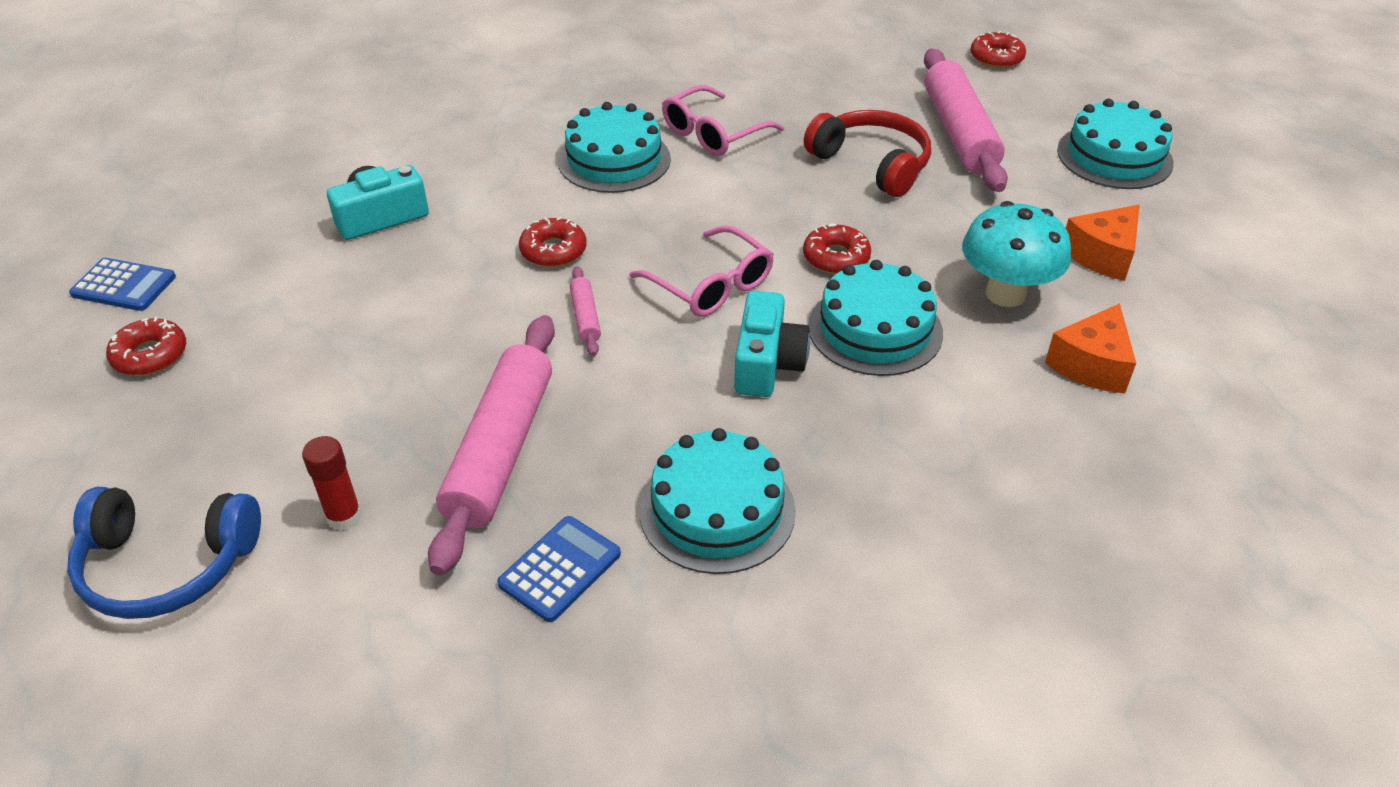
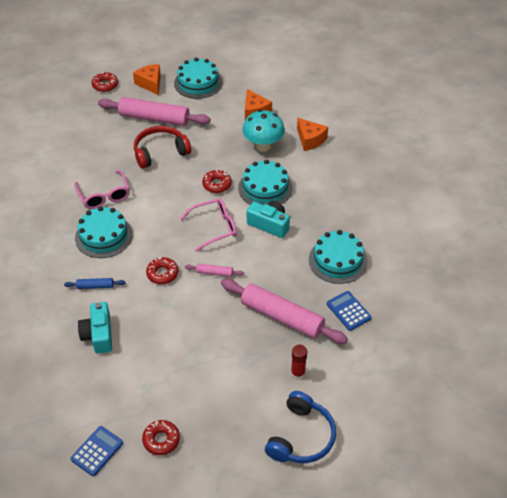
camera: 70 degrees left, 5 degrees up
(490, 184) = (95, 286): none -> blue rolling pin
(1051, 103) = (150, 84): none -> orange cheese

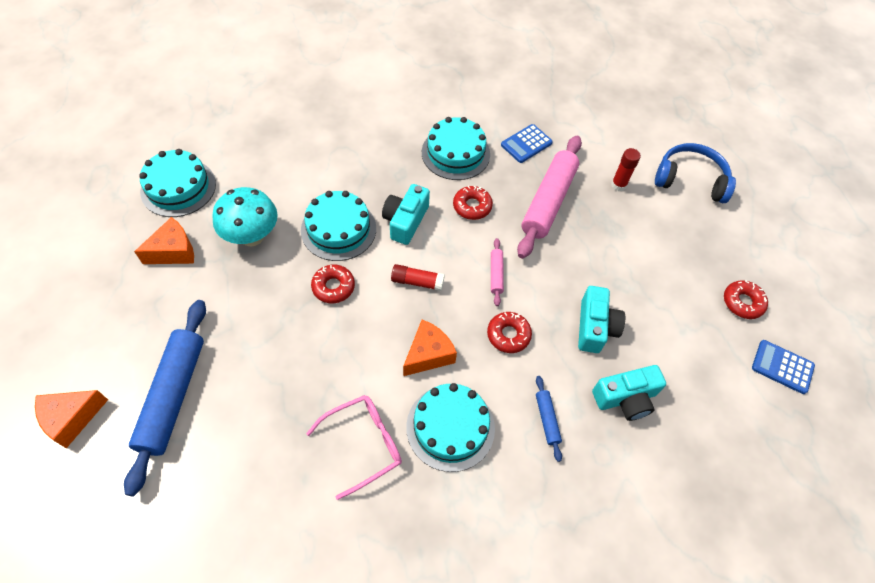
camera: 100 degrees left, 10 degrees up
(105, 85) = (60, 504): red donut -> red donut (472, 206)
(154, 118) = (173, 396): pink rolling pin -> blue rolling pin
(158, 327) = (595, 327): none -> turquoise camera
(160, 152) = (261, 374): red headphones -> none
(198, 83) = (84, 339): turquoise cake -> turquoise cake (178, 187)
(214, 227) = (417, 282): pink glasses -> red glue stick
(310, 140) = (242, 183): orange cheese -> orange cheese (428, 354)

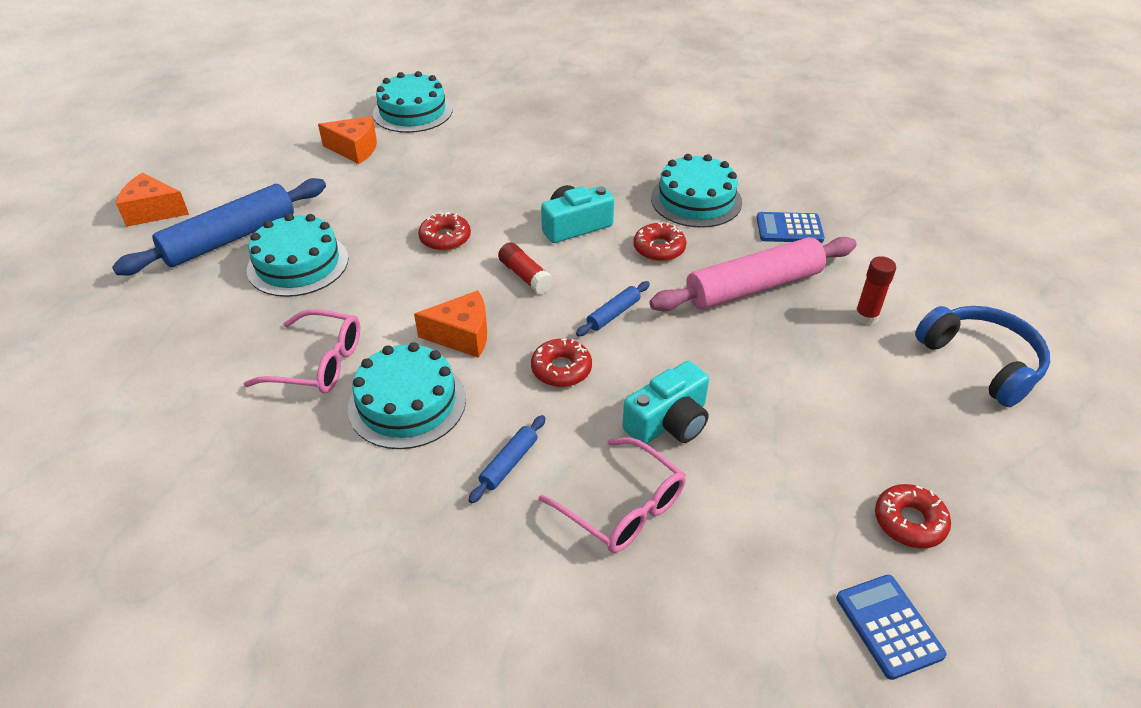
camera: 45 degrees right, 15 degrees down
(252, 236) = (425, 169): turquoise mushroom -> none
(338, 229) = (504, 201): turquoise cake -> turquoise cake (298, 264)
(496, 274) = (613, 314): pink rolling pin -> blue rolling pin
(625, 398) = (622, 507): turquoise camera -> pink glasses

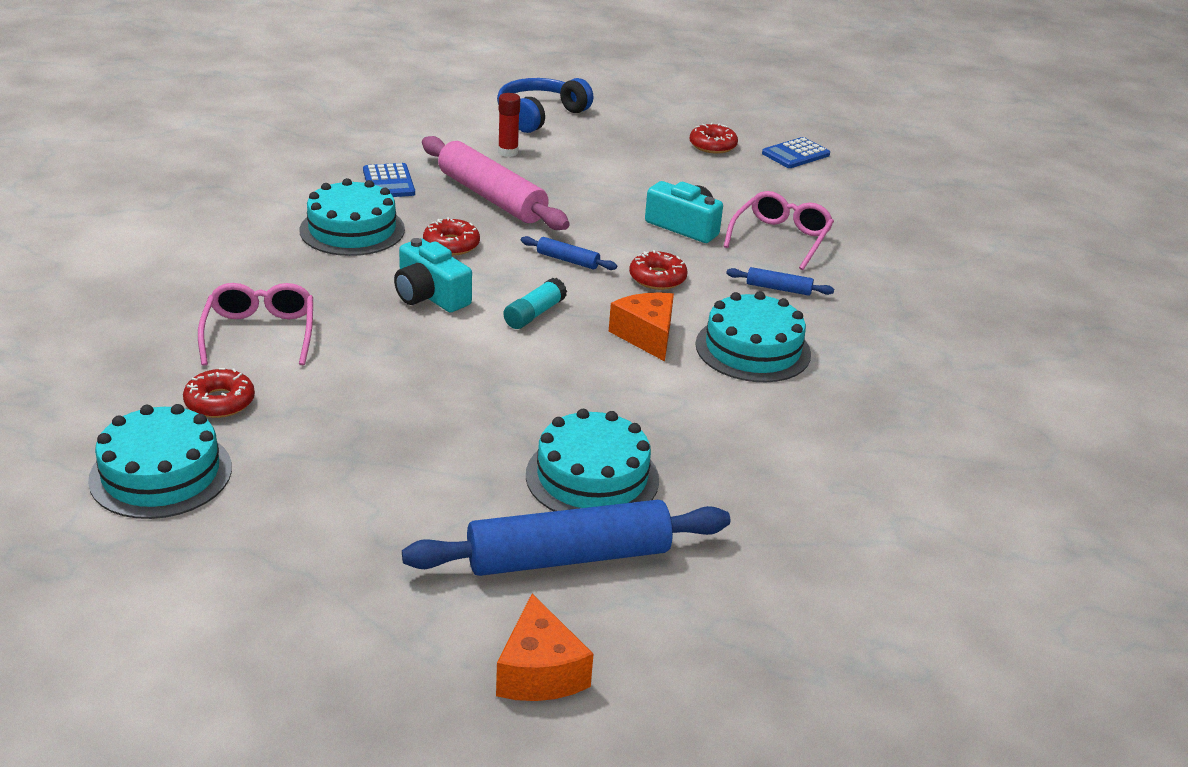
camera: 110 degrees left, 10 degrees down
(230, 238) = (568, 557): blue rolling pin -> blue rolling pin turned 45 degrees counterclockwise
(318, 363) = (740, 414): pink glasses -> pink glasses (260, 333)
(355, 149) = (295, 505): orange cheese -> none
(445, 238) = (490, 377): red donut -> red donut (220, 402)
(525, 276) = (534, 314): red glue stick -> turquoise glue stick

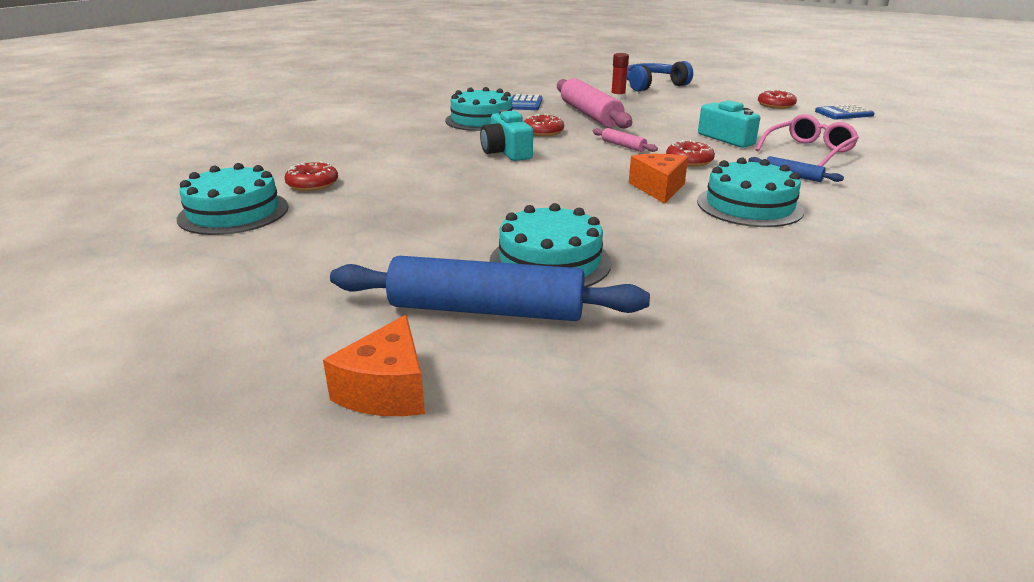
camera: 25 degrees right, 5 degrees down
(260, 333) = (374, 157): pink glasses -> none
(534, 314) = (576, 168): turquoise glue stick -> none
(567, 260) = (623, 146): blue rolling pin -> pink rolling pin

